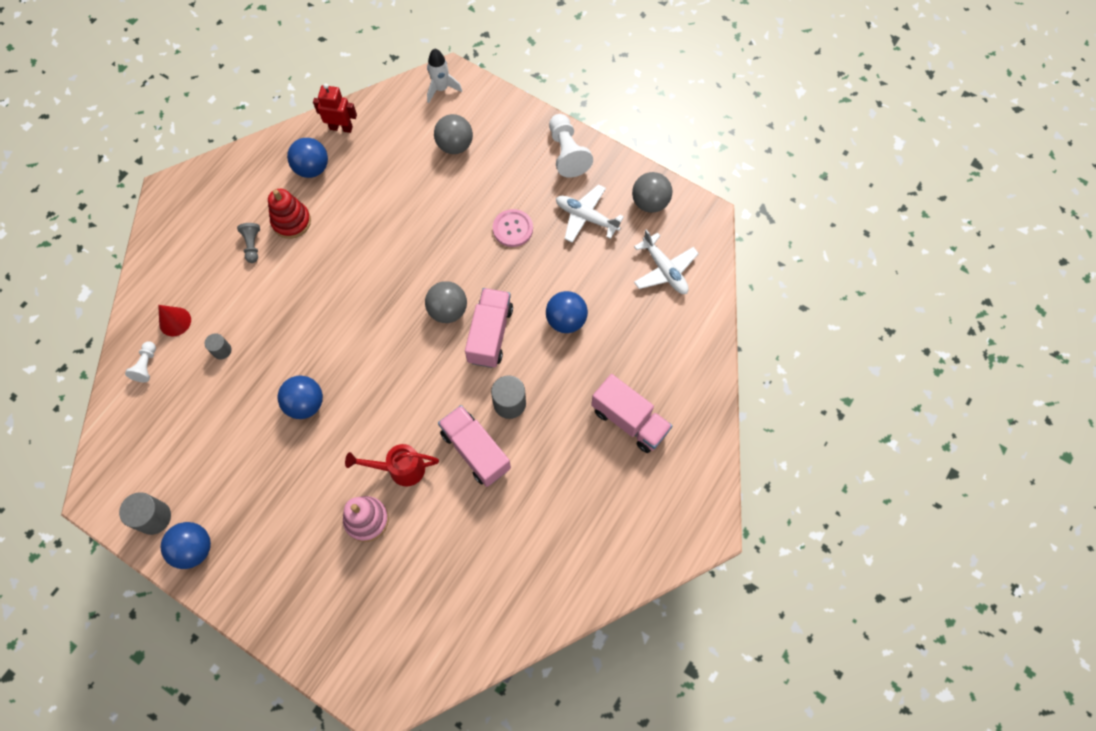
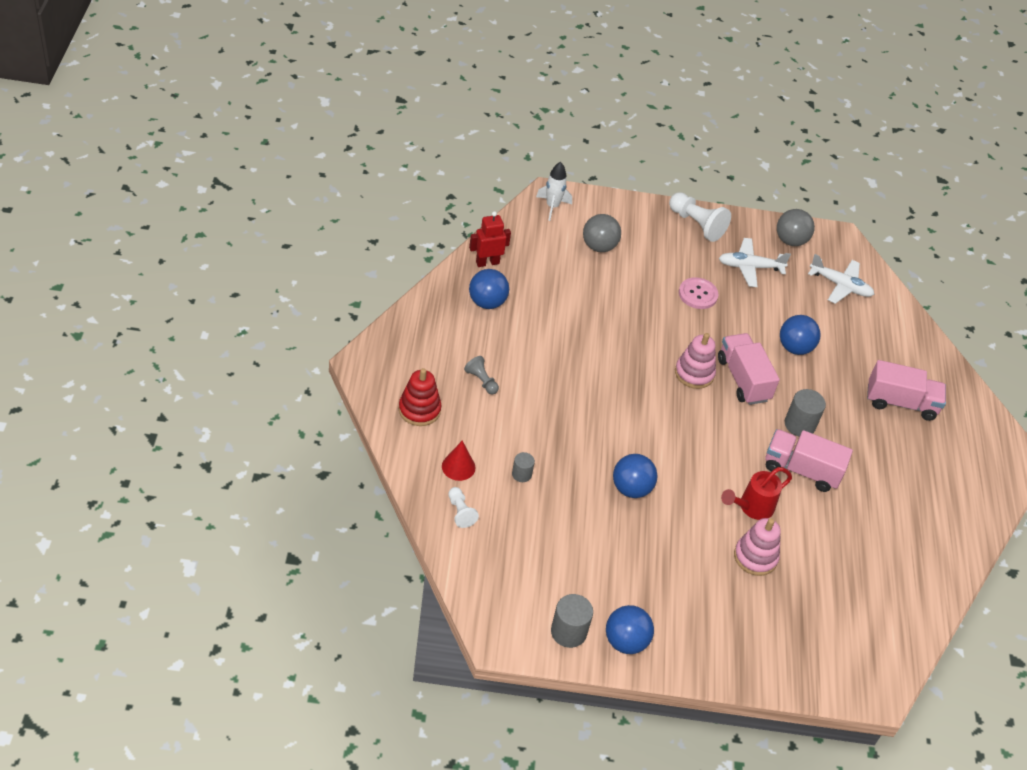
camera: 35 degrees left, 20 degrees down
(291, 221) = (502, 350): red stacking toy -> red stacking toy (419, 410)
(448, 310) = (694, 373): grey ball -> pink stacking toy

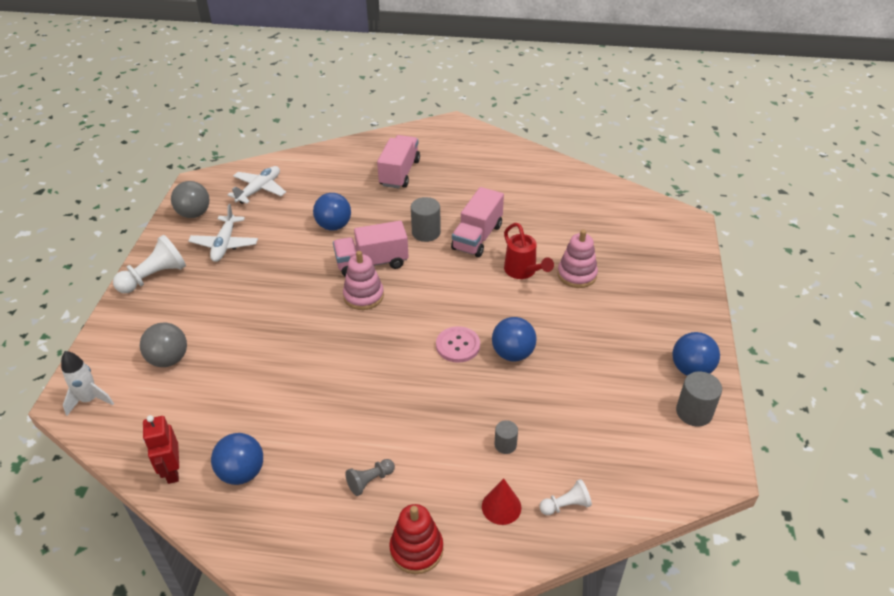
camera: 80 degrees left, 5 degrees down
(698, 294) = (256, 284): pink button -> pink button (458, 345)

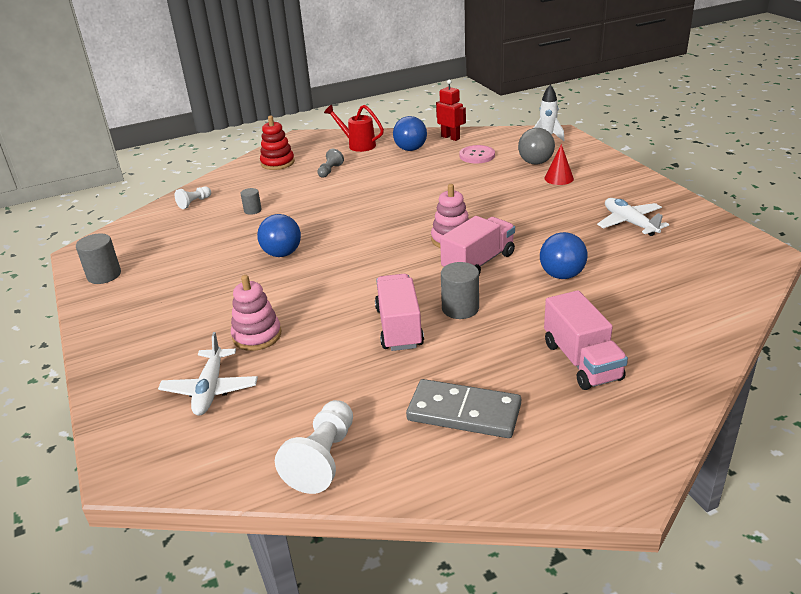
camera: 150 degrees right, 10 degrees down
(154, 277) = (636, 186): white pawn -> white pawn (323, 459)
(194, 214) = (705, 230): grey ball -> none
(259, 190) = (695, 273): white plane -> white plane (210, 389)
(458, 345) = (334, 241): pink button -> pink button (477, 155)
(488, 176) = (464, 412): none -> grey domino
(501, 507) = (237, 189): red cone -> red cone (559, 178)
(523, 272) = (318, 315): red watering can -> red watering can (357, 145)
(691, 369) = (108, 302): blue ball -> none

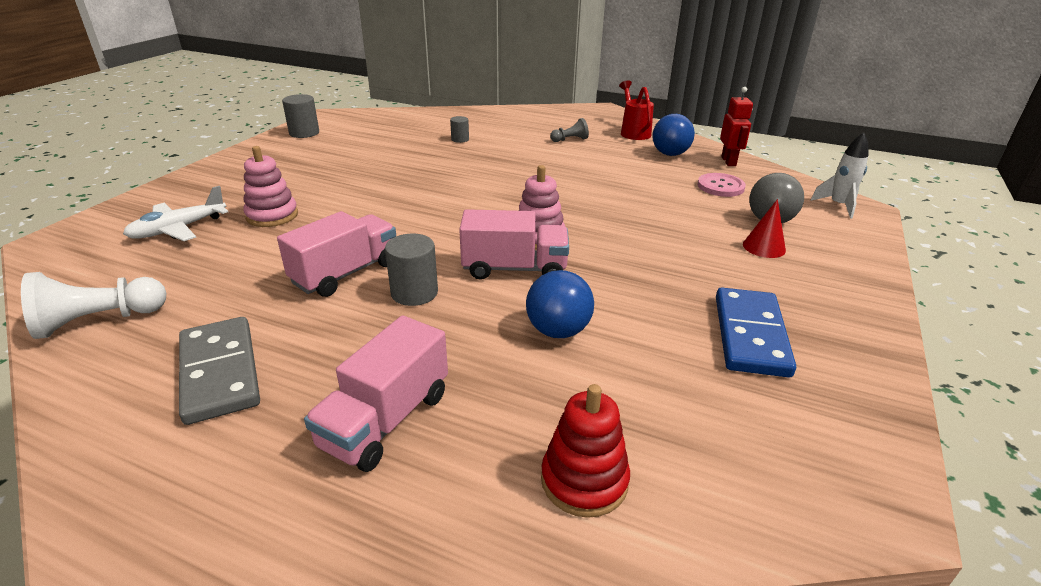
camera: 45 degrees right, 0 degrees up
(194, 203) = (441, 118): white pawn -> none
(277, 163) = (547, 118): red stacking toy -> red stacking toy (584, 480)
(282, 254) = (409, 175): blue ball -> none
(630, 223) = (750, 335): white plane -> blue domino

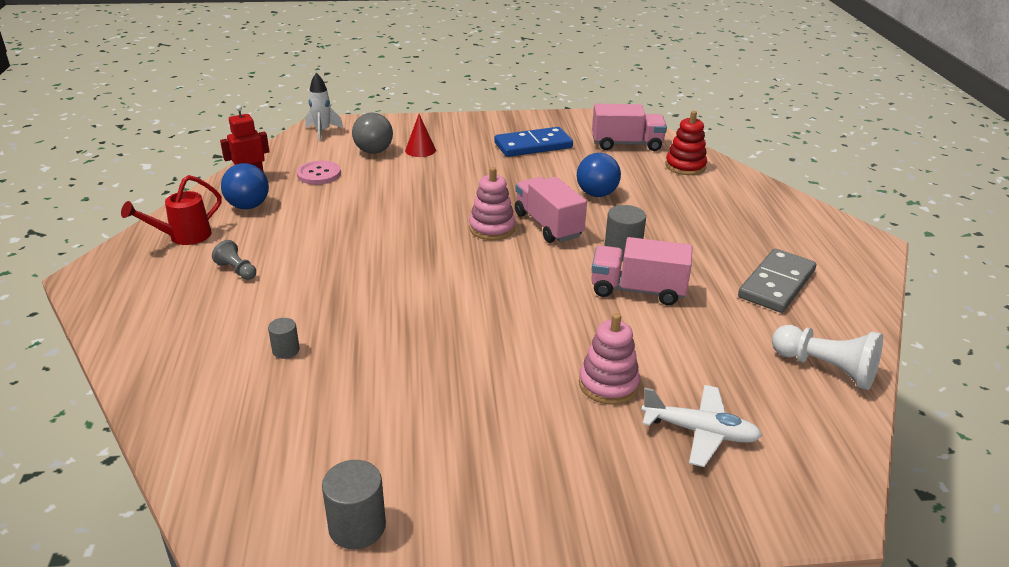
camera: 120 degrees left, 0 degrees up
(386, 420) = (724, 219): pink truck -> pink truck (626, 144)

